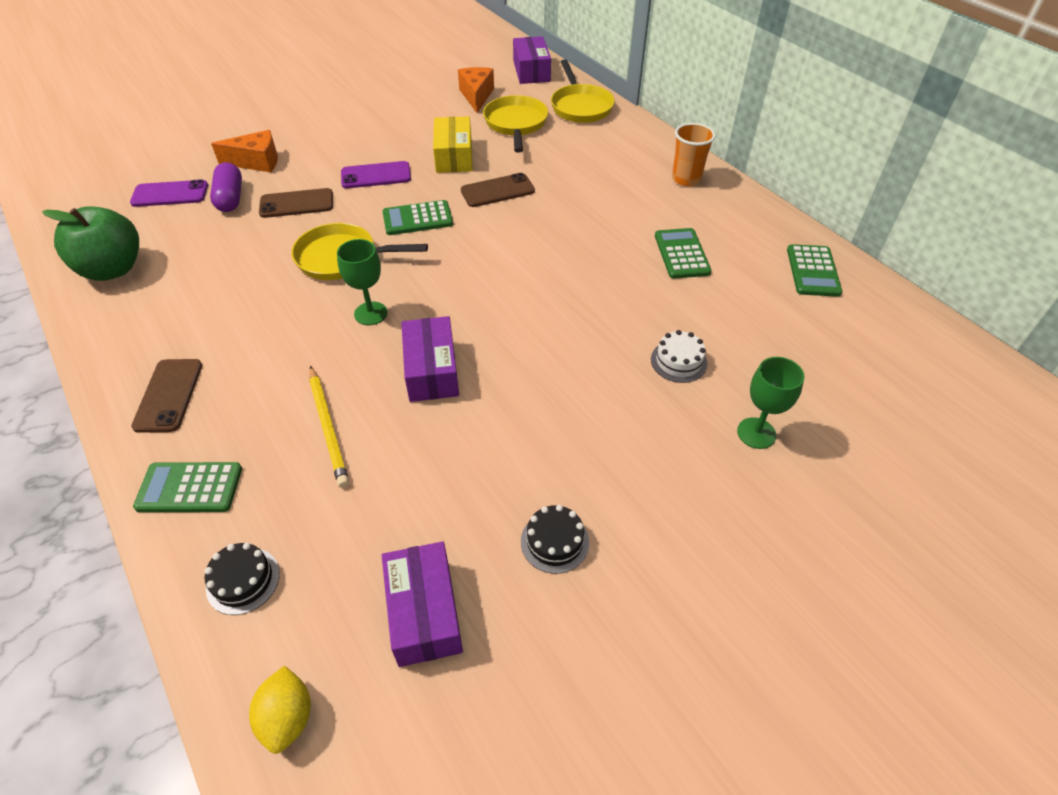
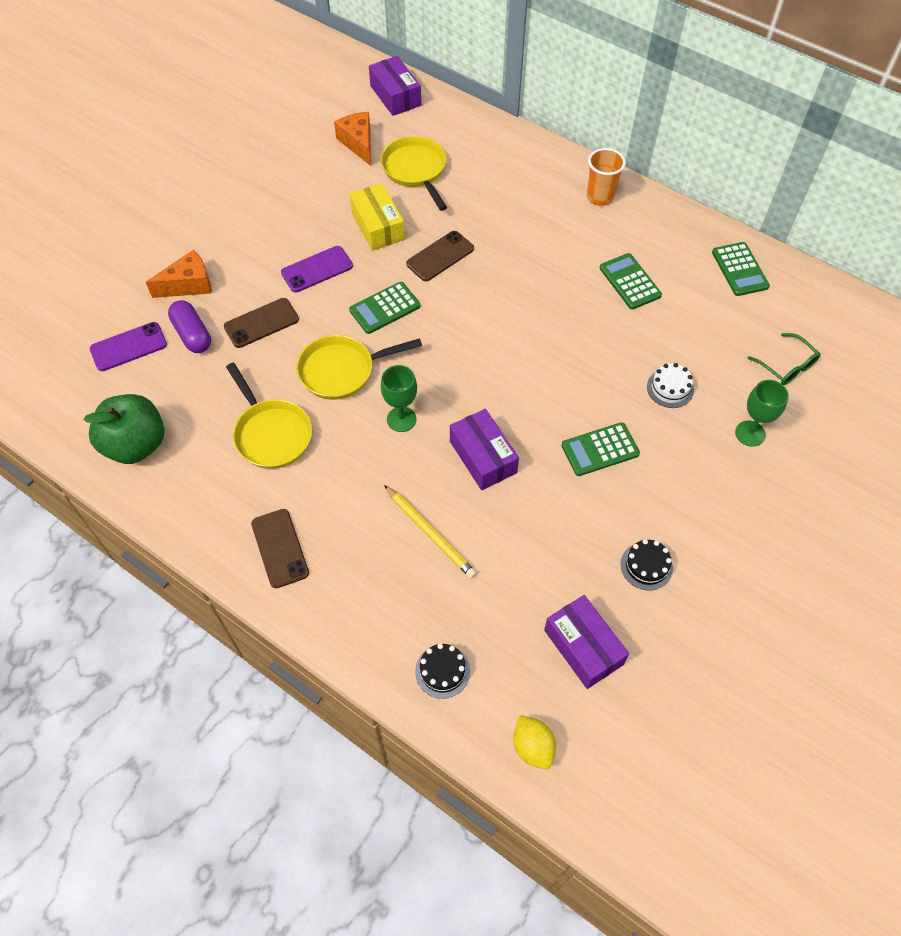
camera: 20 degrees left, 10 degrees up
(190, 488) = (354, 618): green calculator -> green calculator (600, 450)
(580, 107) = (466, 132): yellow pan -> yellow pan (271, 434)
(832, 375) = (786, 365): none -> green glasses

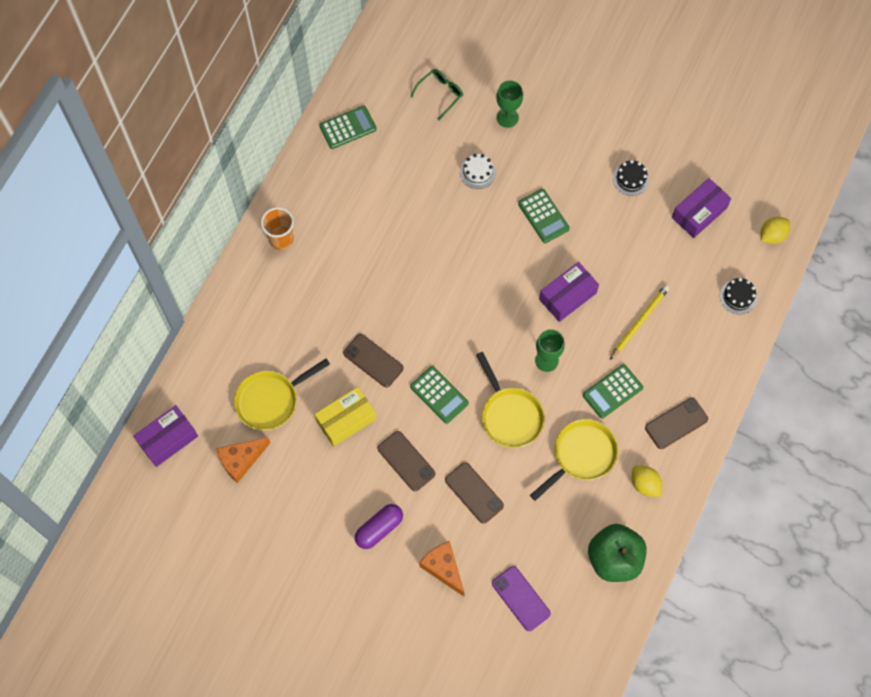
camera: 100 degrees left, 10 degrees up
(192, 334) = (497, 548): purple capsule -> purple capsule (379, 529)
(213, 495) = (645, 484): none -> yellow lemon
(317, 269) = (406, 461): purple phone -> brown phone
(630, 282) = (375, 208): green calculator -> green calculator (612, 391)

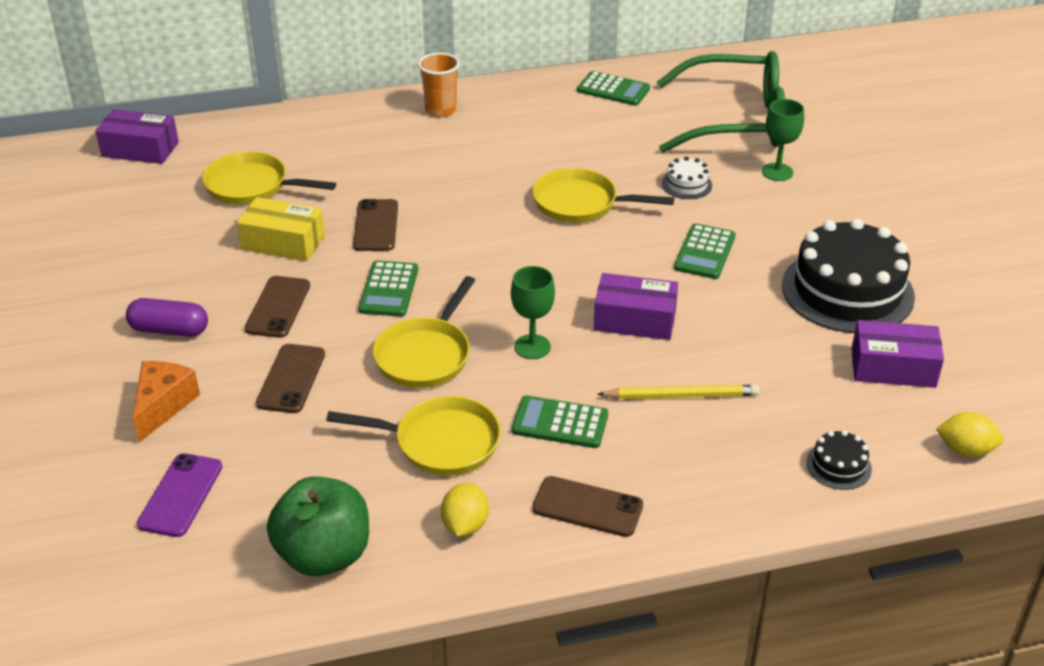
camera: 50 degrees right, 30 degrees down
(241, 460) = (161, 201): orange cheese -> none
(440, 94) = (733, 121): green glasses -> green glasses, size x2.46
(447, 240) = (581, 203): none -> yellow pan
(631, 179) = (847, 291): black cake -> black cake, size x2.34

